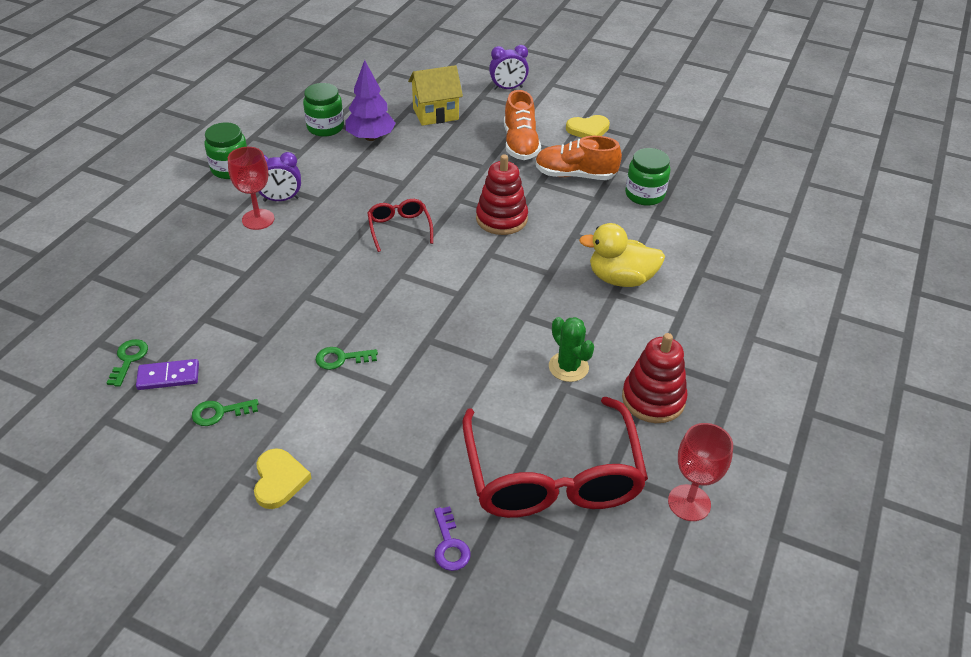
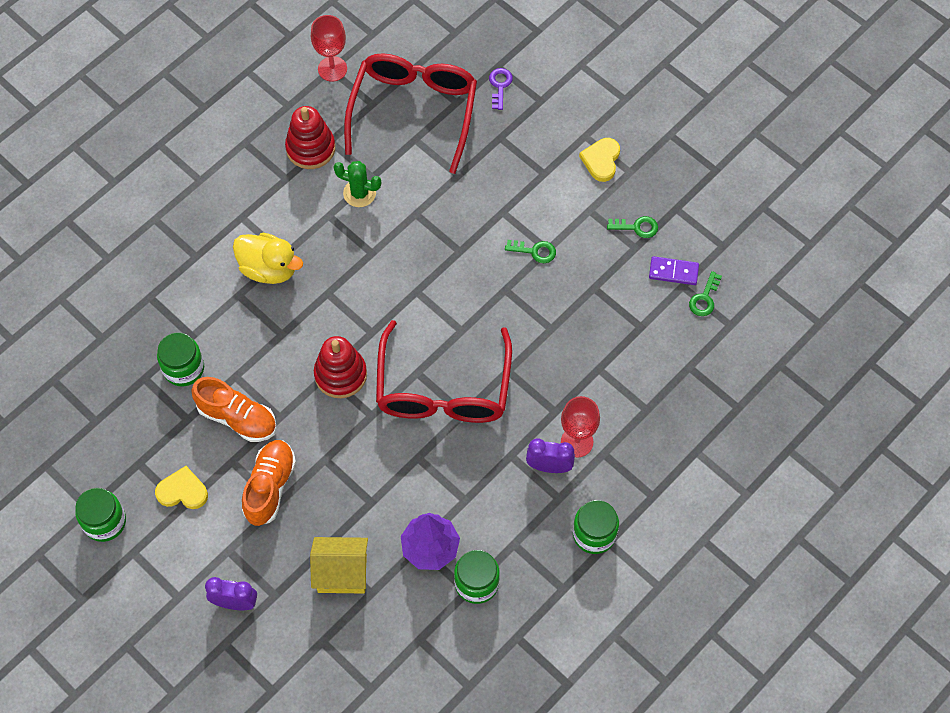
camera: 160 degrees left, 20 degrees up
(399, 228) = (443, 390): red glasses -> red glasses, size x2.17
(568, 367) = (359, 193): green cactus -> green cactus turned 60 degrees counterclockwise
(634, 105) = (104, 522): none -> green jar

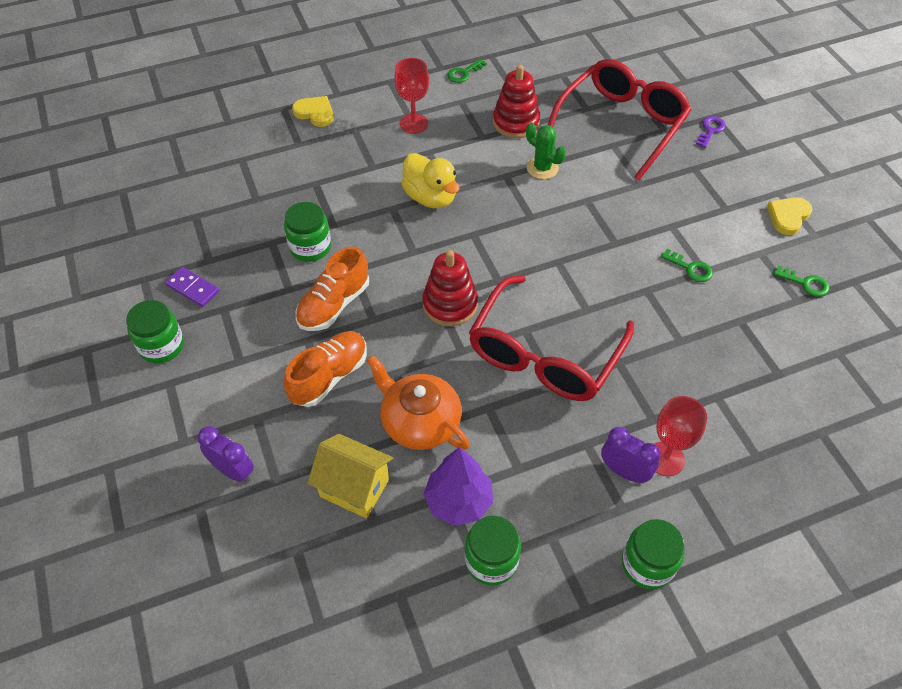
camera: 25 degrees right, 10 degrees down
(182, 491) = (247, 347): yellow heart -> yellow heart (315, 113)
(237, 418) = (334, 305): orange shoe -> orange shoe turned 75 degrees clockwise
(332, 69) = (563, 74): red goblet -> red goblet (414, 124)
(366, 494) = (419, 421): none -> orange teapot
(673, 272) = (832, 336): purple domino -> purple domino (193, 288)
(704, 298) = (860, 372): green key -> green key (464, 73)

